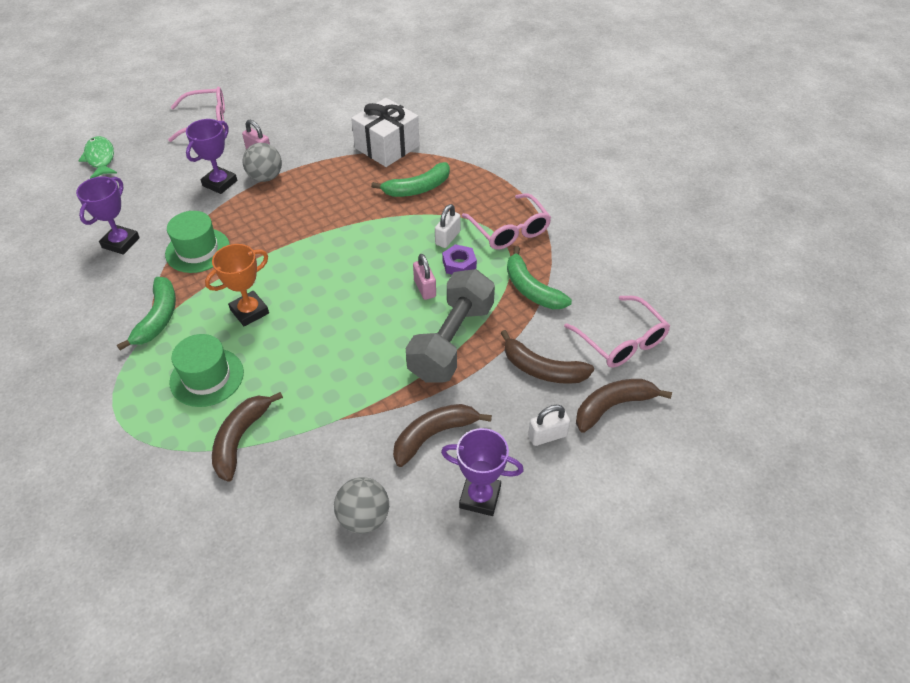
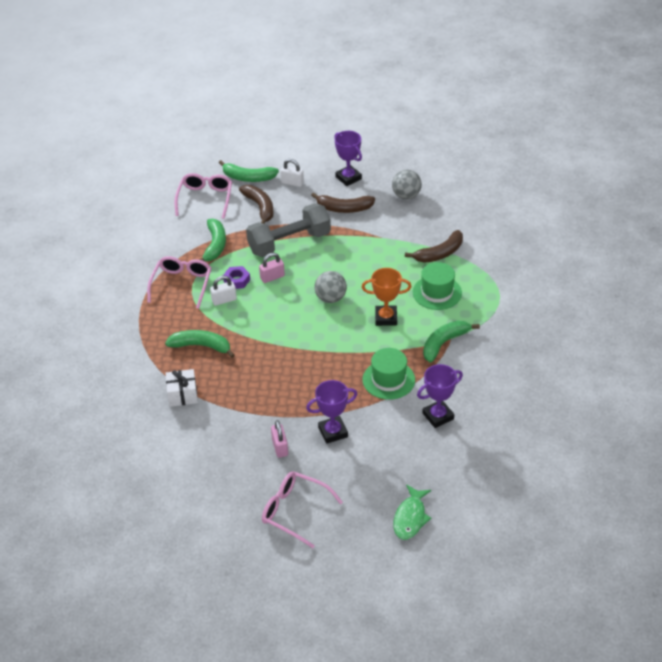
camera: 140 degrees left, 5 degrees down
(265, 177) = (295, 418): grey ball -> grey ball (330, 298)
(387, 147) = (182, 395): white gift -> white gift, size x0.63
(424, 288) = (272, 277): pink padlock -> pink padlock turned 45 degrees clockwise
(613, 406) = (248, 177): brown banana -> green banana

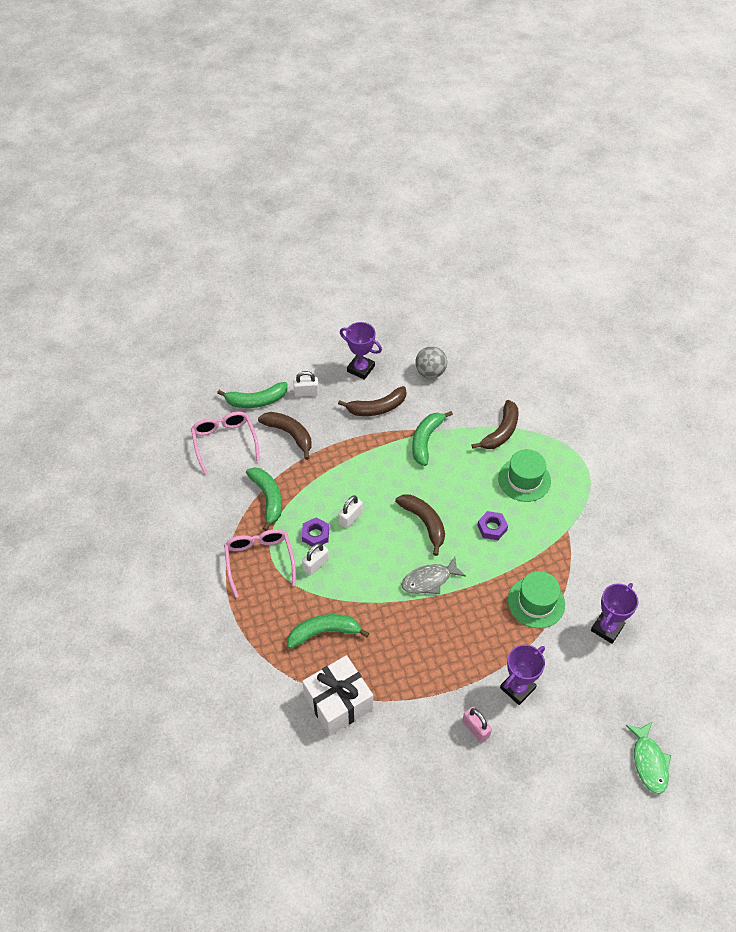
camera: 25 degrees left, 10 degrees up
(182, 395) = (338, 702): white gift -> white gift, size x1.59
(272, 277) = (350, 518): pink padlock -> white padlock
(289, 243) = (344, 469): grey dumbbell -> none
(295, 511) = (534, 803): pink glasses -> none
(308, 338) = (429, 580): none -> grey fish
(330, 298) = (424, 523): grey ball -> brown banana
(386, 318) = (492, 528): orange trophy -> purple nut
(444, 343) = (564, 538): green banana -> green banana (426, 440)

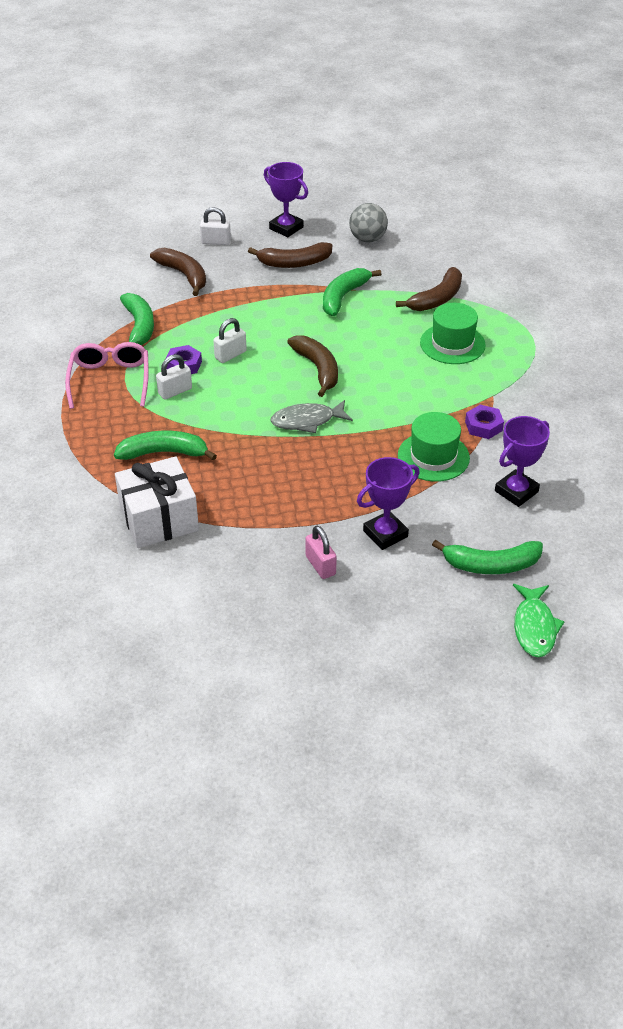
camera: 10 degrees right, 10 degrees down
(225, 442) = (106, 274): pink glasses -> none
(256, 401) = (155, 243): green banana -> green banana (490, 565)
(492, 528) = (399, 382): purple nut -> purple nut (483, 426)

